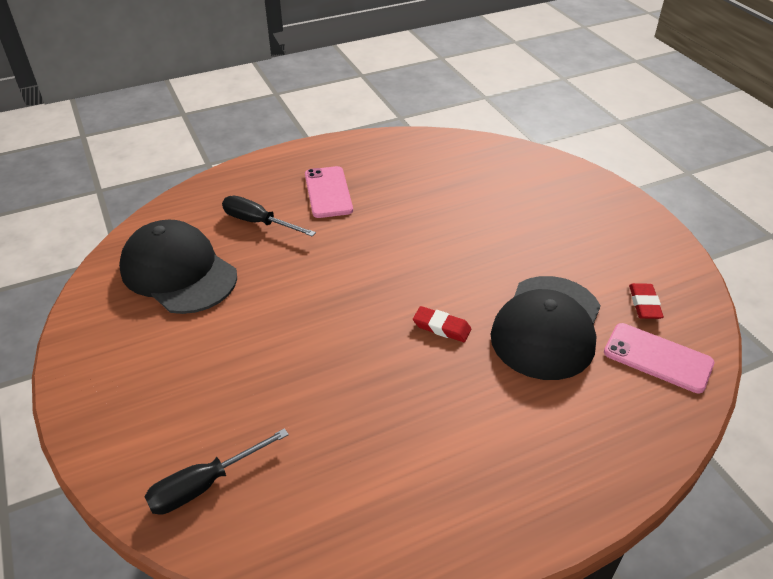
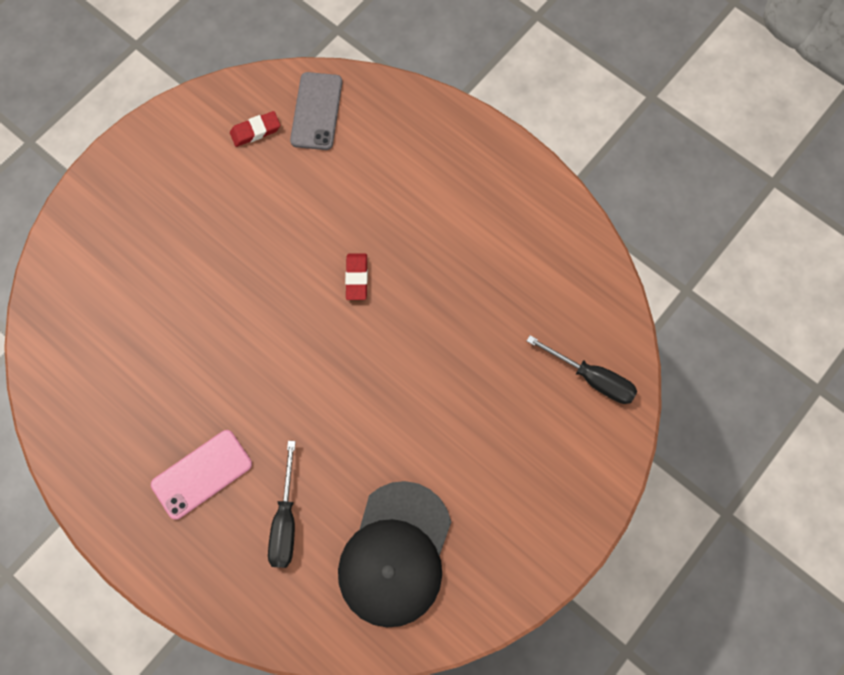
camera: 115 degrees left, 30 degrees up
(547, 327) = (318, 197): black cap -> none
(657, 358) = (316, 111): pink phone -> grey phone

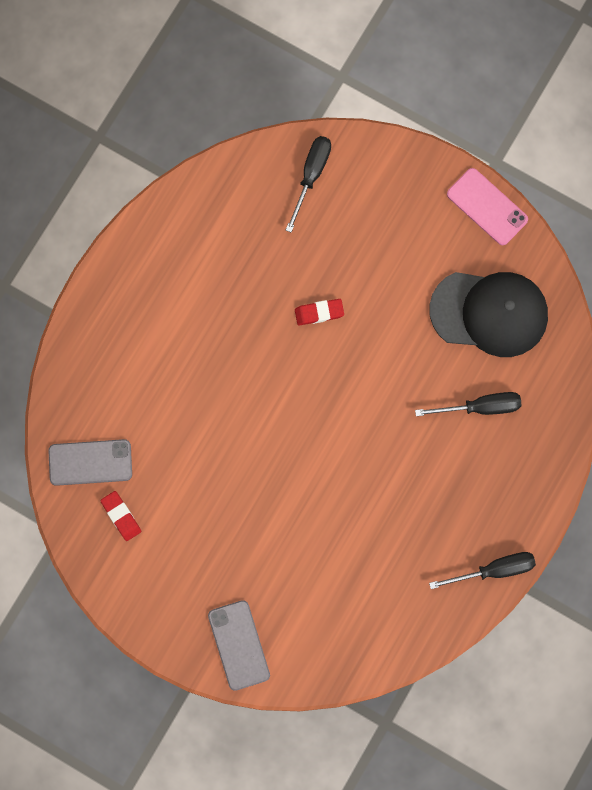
camera: 100 degrees left, 5 degrees up
(96, 219) = (239, 645): none -> grey phone
(97, 499) = (494, 570): none -> black screwdriver
(202, 474) = (456, 486): pink phone -> pink phone (487, 207)
(356, 278) = (255, 391): red eraser -> red eraser (319, 313)

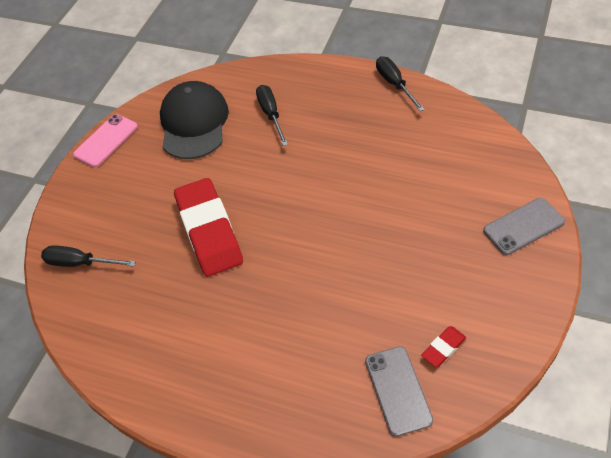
camera: 95 degrees left, 25 degrees down
(319, 313) = (209, 231): red eraser -> red eraser, size x2.41

